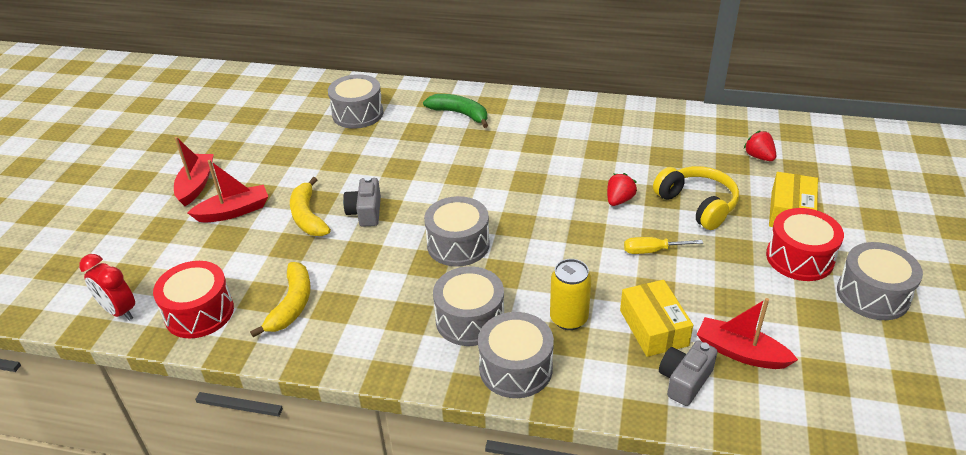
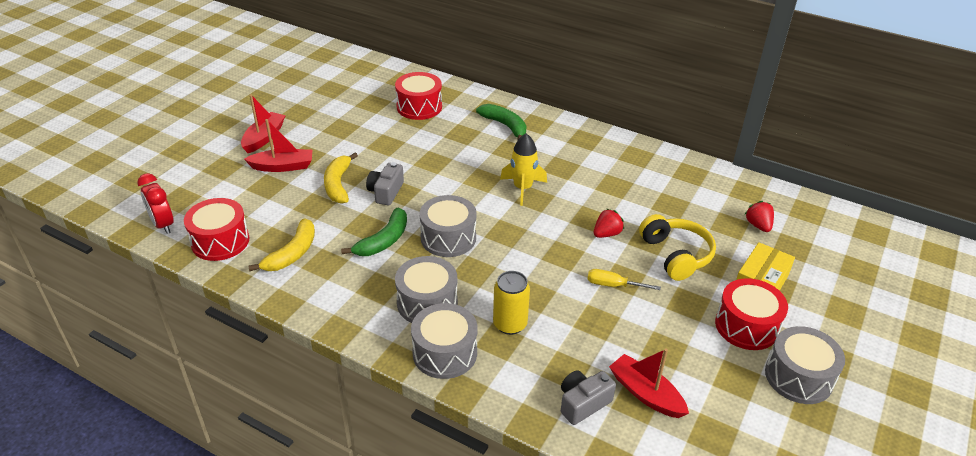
camera: 15 degrees right, 0 degrees up
(358, 114) = (419, 107): grey drum -> red drum
(389, 265) = (384, 241): none -> green banana
(510, 174) = (522, 188): none -> yellow rocket
(653, 328) = (579, 351): yellow box -> none

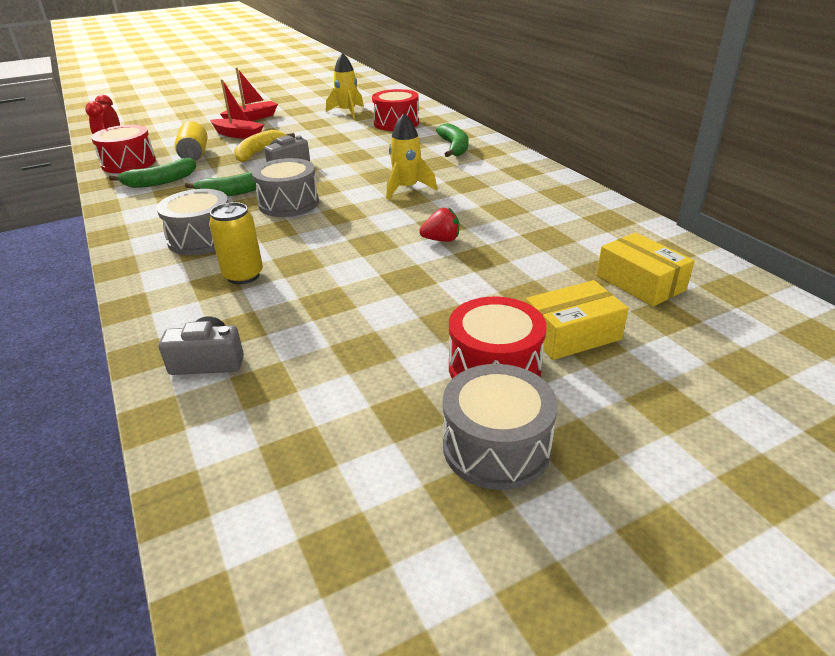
camera: 35 degrees right, 5 degrees down
(276, 208) = (194, 155): none -> yellow can
(292, 253) = (160, 181): yellow banana -> green banana
(353, 103) = (347, 112): none -> yellow rocket
(445, 353) = (158, 276): grey drum -> none
(613, 285) = (388, 280): yellow screwdriver -> none
(646, 393) = (282, 381): red boat -> none
(676, 255) = (495, 277): yellow headphones -> none
(758, 225) = (640, 282): red strawberry -> yellow box

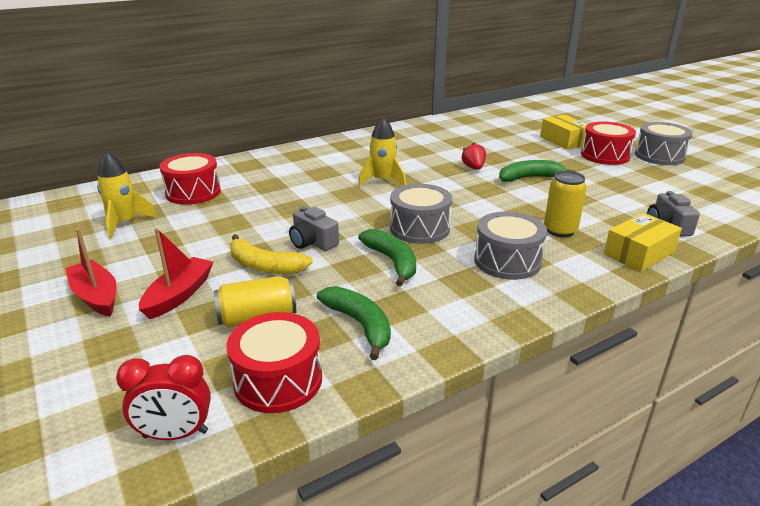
camera: 95 degrees left, 5 degrees down
(454, 147) = (284, 165): green banana -> green banana (529, 178)
(640, 282) = (505, 126): yellow box -> yellow box (639, 253)

